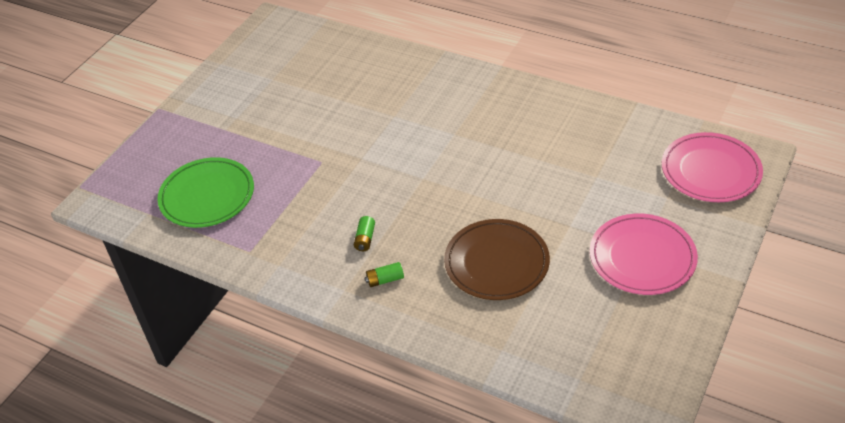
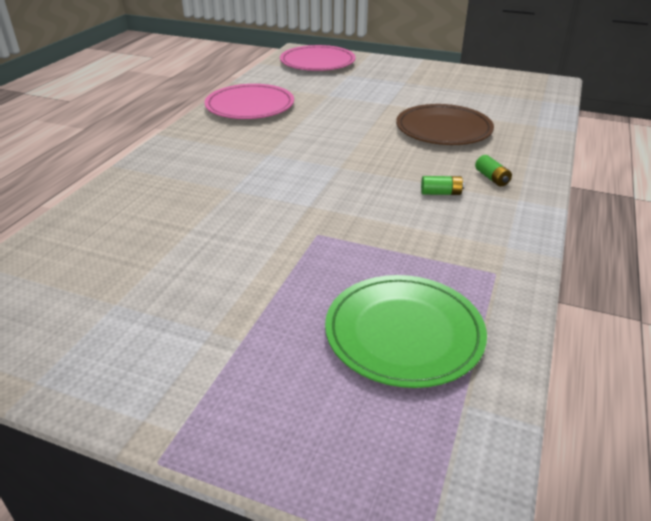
camera: 100 degrees left, 10 degrees down
(642, 257) = (414, 82): pink plate -> pink plate (250, 106)

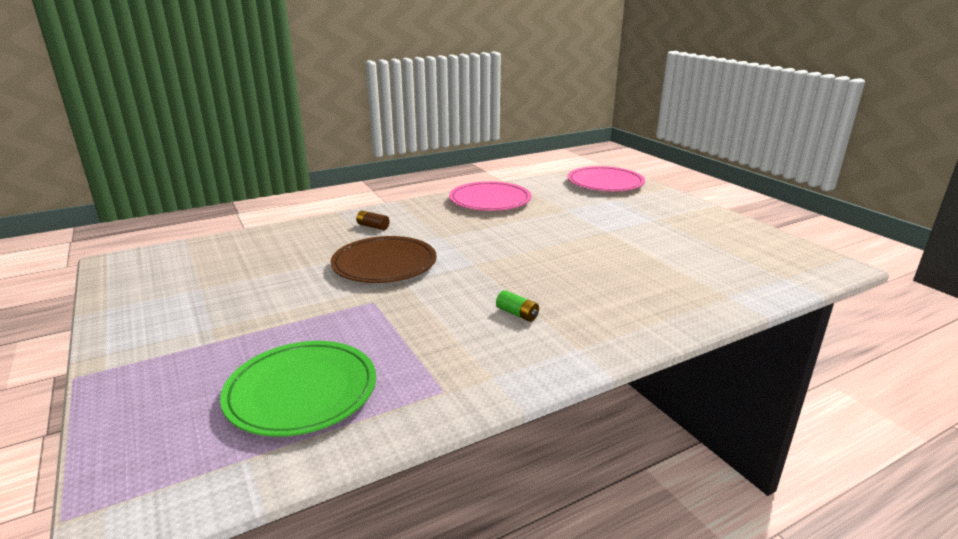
camera: 40 degrees right, 10 degrees down
(184, 167) = (373, 226): none -> brown battery
(443, 129) = (619, 267): brown plate -> brown plate (384, 264)
(492, 178) = (587, 321): green battery -> none

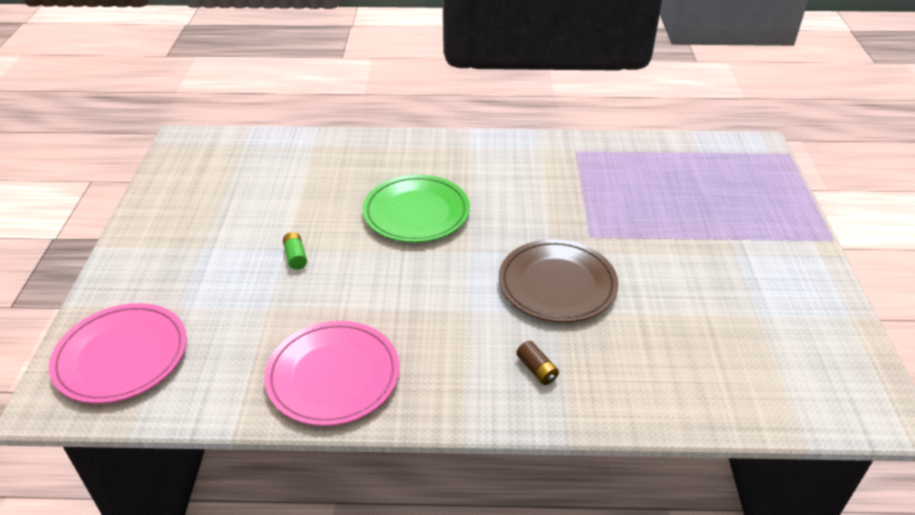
camera: 150 degrees left, 15 degrees up
(301, 392) = (665, 177): green plate -> green plate (416, 212)
(517, 314) = (482, 184): green battery -> green battery (295, 257)

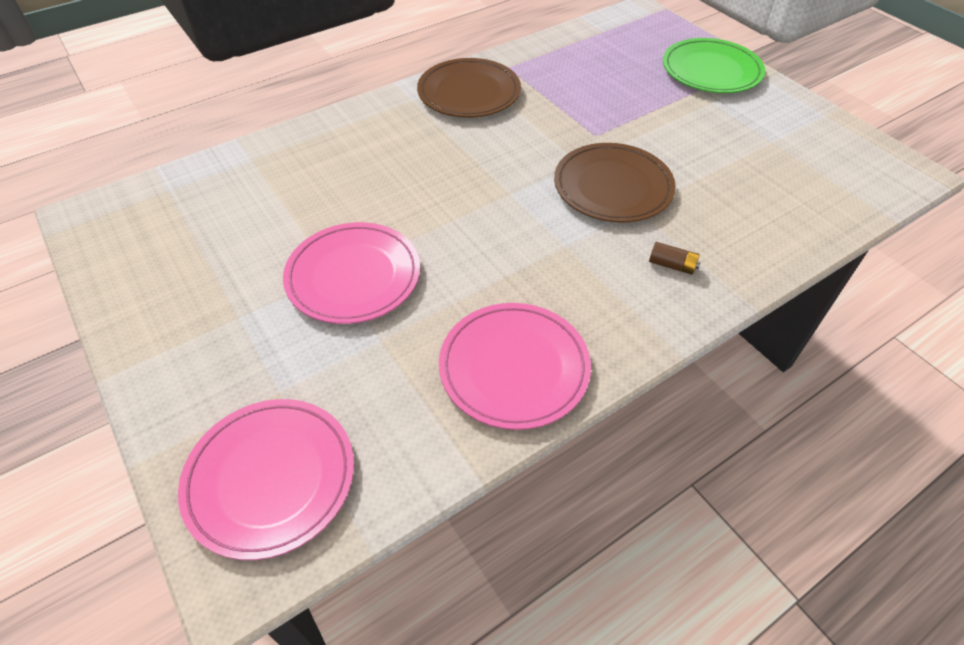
camera: 35 degrees left, 10 degrees up
(295, 257) = (353, 276): green battery -> pink plate
(416, 212) = (427, 180): green plate -> green plate (711, 70)
(520, 159) = (469, 92): none -> brown plate

